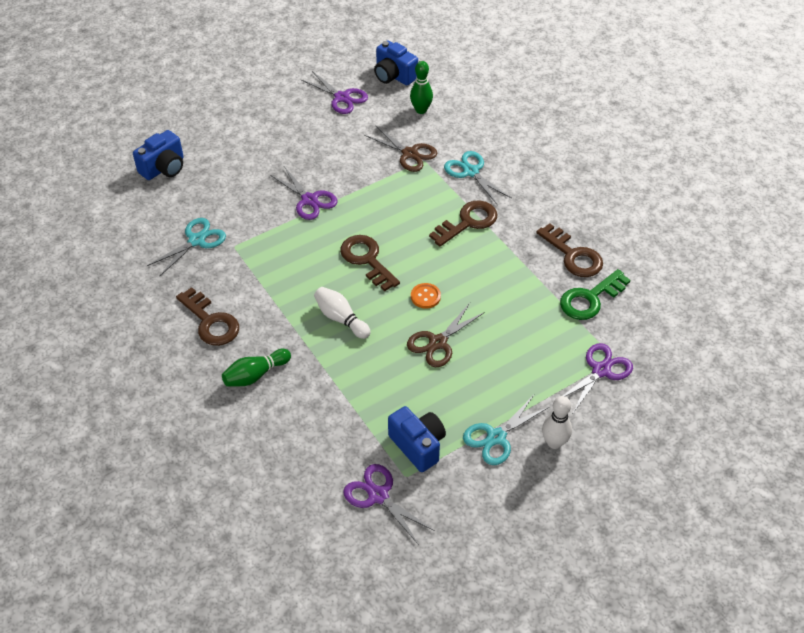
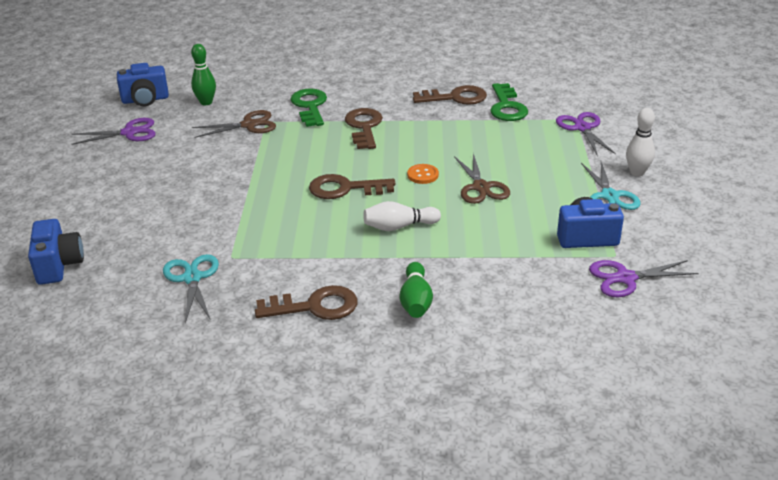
camera: 55 degrees left, 15 degrees down
(309, 200) = (231, 193): purple scissors -> none
(471, 172) = (310, 106): turquoise scissors -> green key

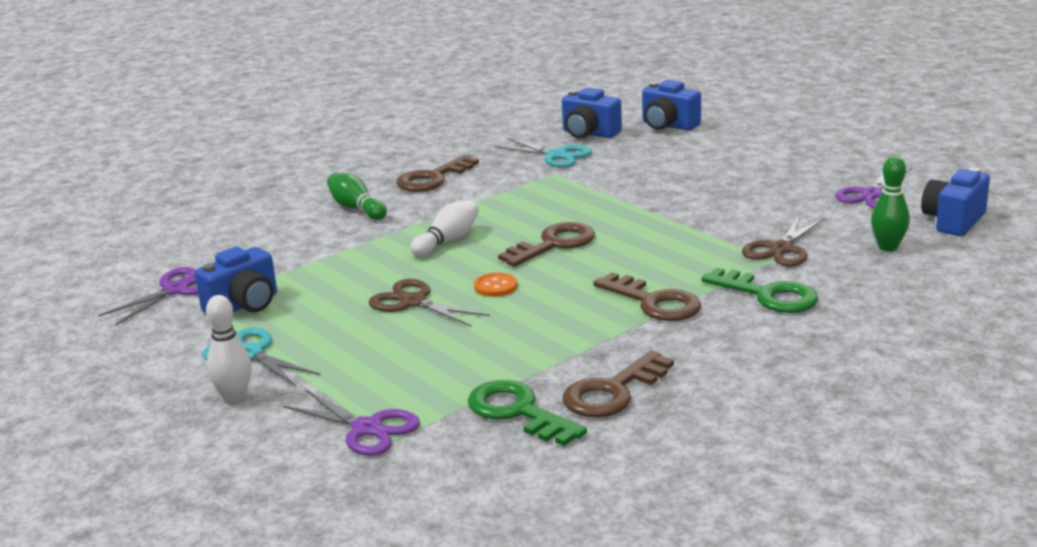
camera: 140 degrees right, 10 degrees down
(120, 293) = (589, 134): none -> blue camera

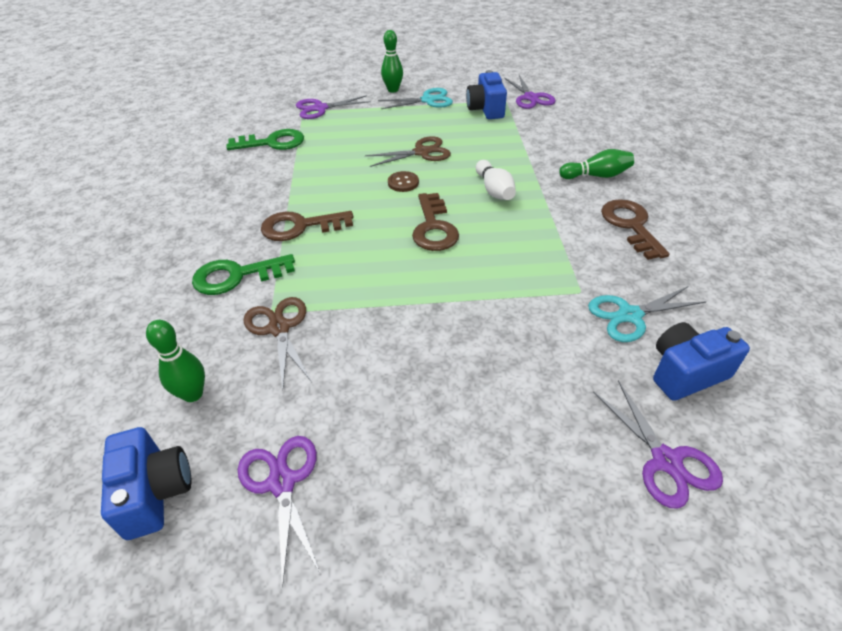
camera: 125 degrees right, 20 degrees up
(234, 397) = (393, 90): white bowling pin -> green bowling pin
(495, 286) = (403, 183): orange button -> brown button
(613, 392) = (244, 171): brown key -> none
(668, 125) = (666, 461): blue camera -> purple scissors

